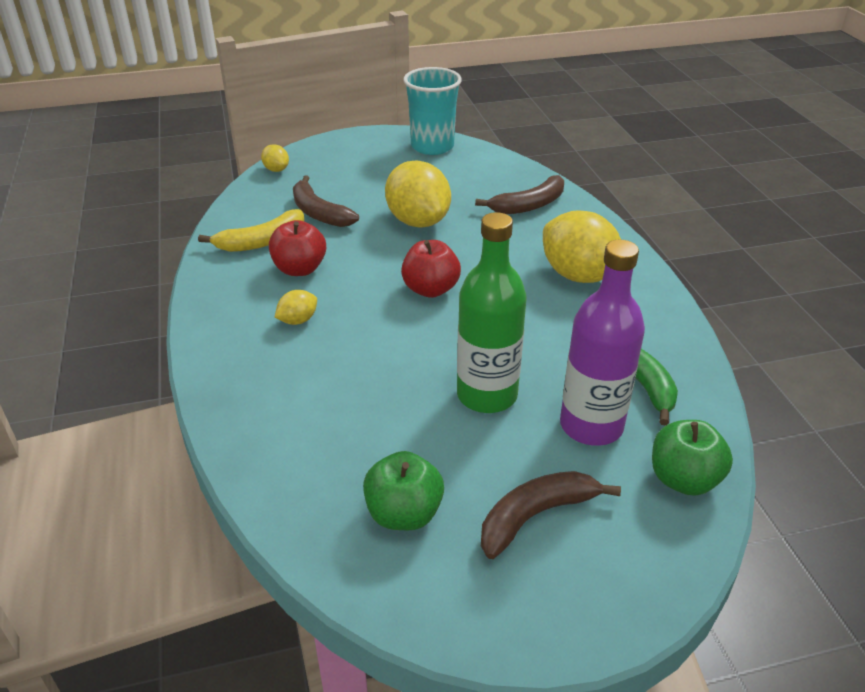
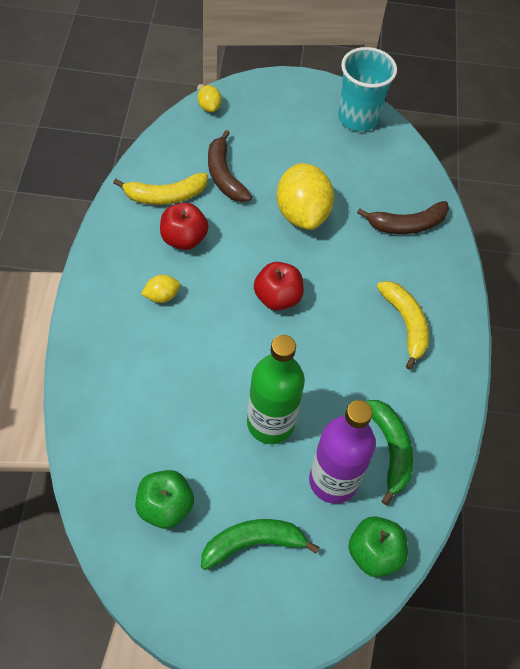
camera: 15 degrees right, 20 degrees up
(535, 516) = (253, 543): brown banana -> green banana
(578, 276) = (405, 324): yellow lemon -> yellow banana

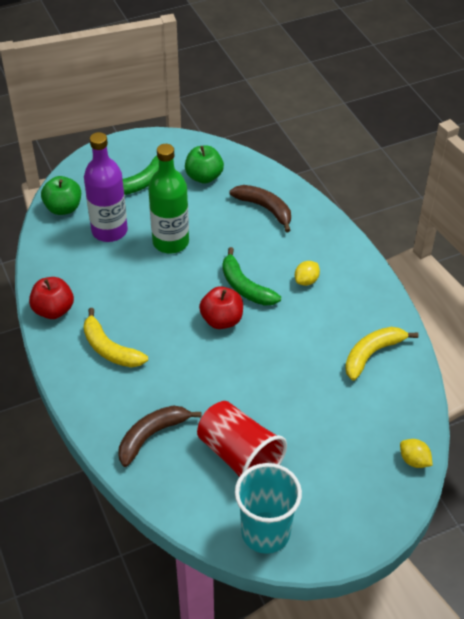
camera: 155 degrees right, 10 degrees down
(183, 239) = (327, 328): red apple -> red apple (53, 310)
(224, 175) = (341, 398): brown banana -> brown banana (265, 209)
(302, 213) = (250, 398): yellow lemon -> none
(342, 174) = (239, 456): none -> red cup
(390, 450) = (80, 263): green banana -> green banana (245, 287)

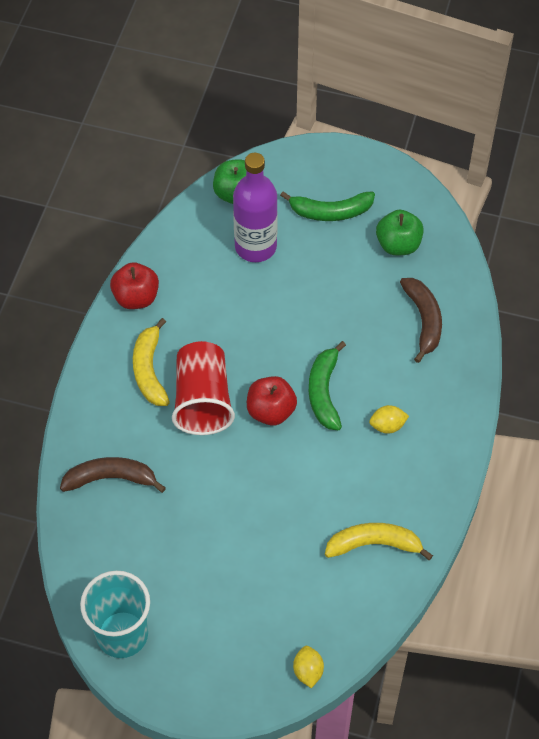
camera: 40 degrees right, 10 degrees up
(170, 242) = (300, 297): green bottle -> none
(239, 456) = (165, 551): red cup -> red cup (203, 400)

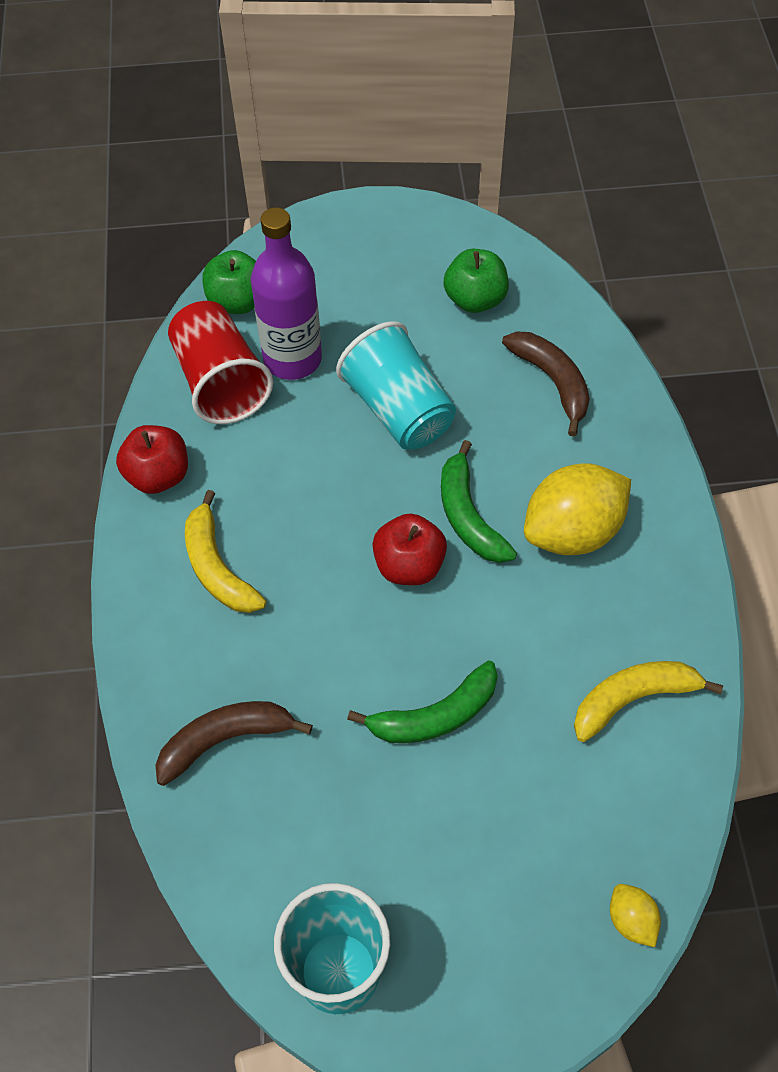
camera: 20 degrees left, 0 degrees up
(203, 400) = (309, 583): red cup -> red cup (221, 382)
(310, 305) = (398, 410): none -> turquoise cup
(330, 212) = (370, 286): green banana -> green banana (435, 715)
(387, 426) = (572, 532): yellow lemon -> yellow lemon, size x2.17

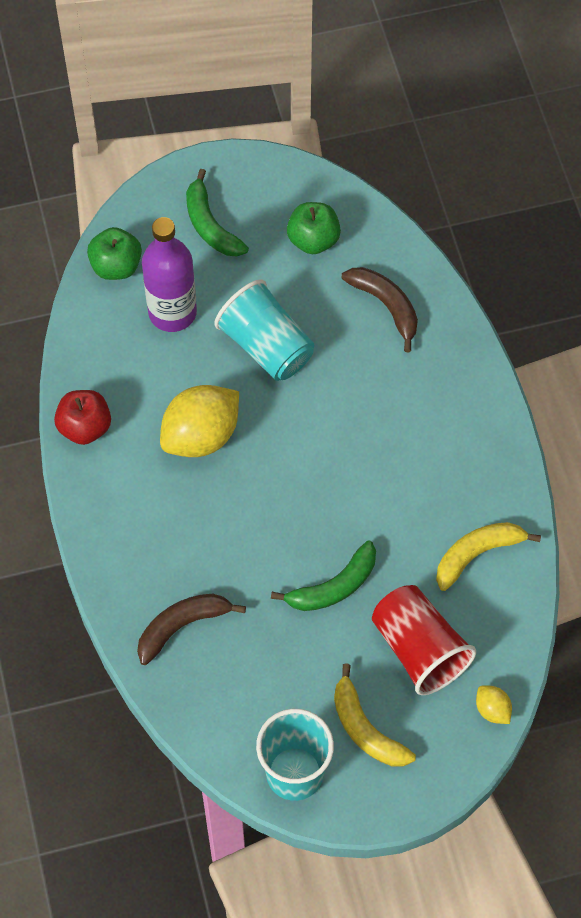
camera: 10 degrees left, 5 degrees up
(217, 567) = (148, 496): yellow banana -> yellow banana (365, 729)
(221, 382) = (118, 340): red cup -> red cup (419, 649)
(409, 566) = (296, 474): red apple -> none
(468, 516) = (335, 428): green banana -> green banana (210, 225)
(572, 532) = (417, 430): yellow lemon -> yellow lemon (201, 436)

